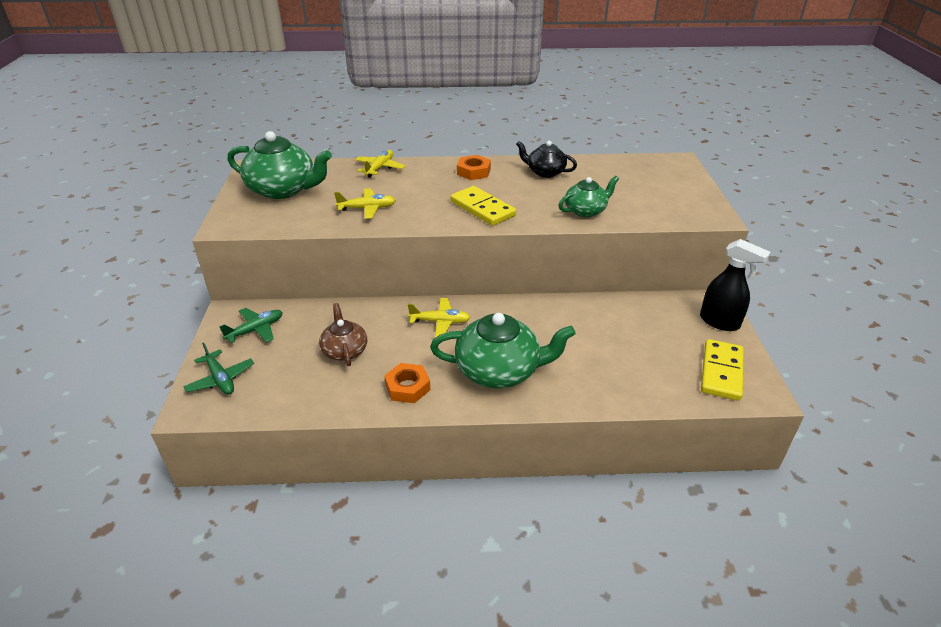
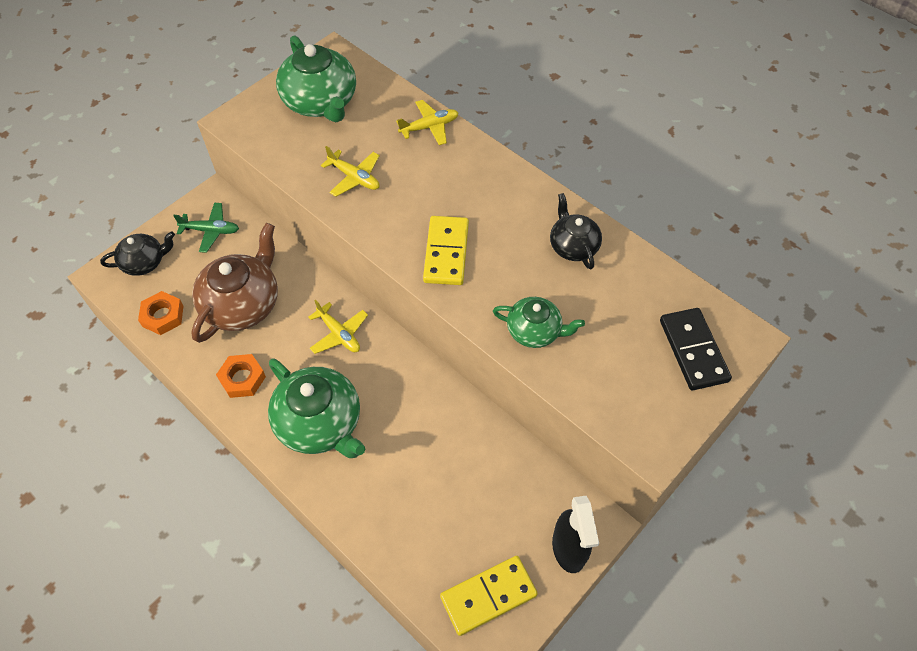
camera: 45 degrees right, 20 degrees up
(220, 379) = (144, 262): green plane -> black teapot
(345, 350) = (243, 304): brown teapot -> brown teapot, size x1.72
(473, 172) = (505, 194): orange nut -> orange nut (163, 316)
(666, 176) = (693, 350): none -> black domino

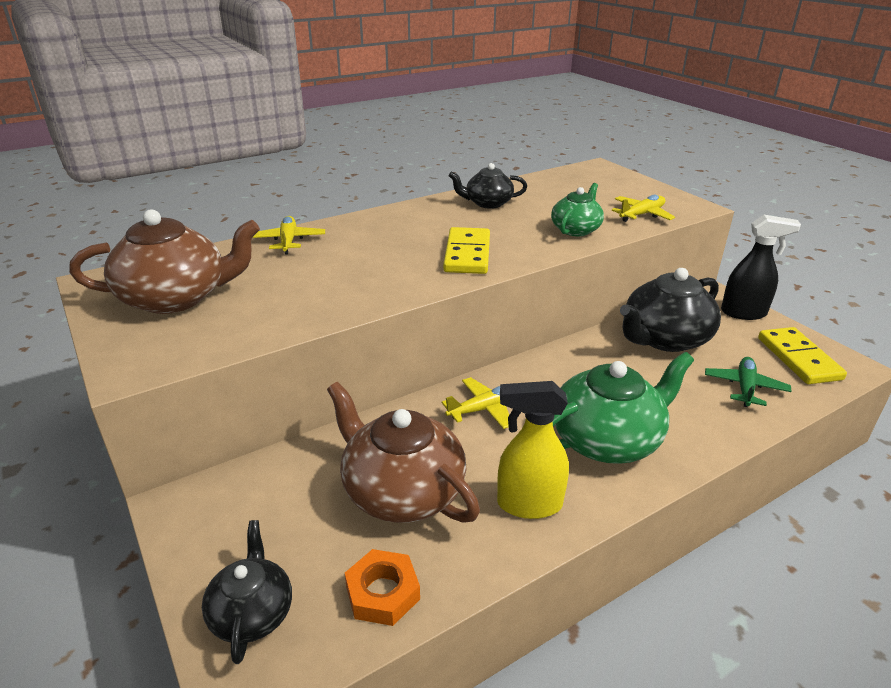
camera: 75 degrees left, 25 degrees down
(211, 231) = (243, 514): green plane -> green plane (745, 387)
(242, 378) = (528, 504): orange nut -> yellow spray bottle
(321, 102) = (176, 298): green teapot -> brown teapot
(354, 178) = (326, 290): yellow plane -> yellow plane (642, 215)
(446, 252) = (467, 254): yellow domino -> yellow domino turned 75 degrees clockwise
(487, 465) = (664, 339): none -> black teapot
(693, 350) = (607, 182): black domino -> none

